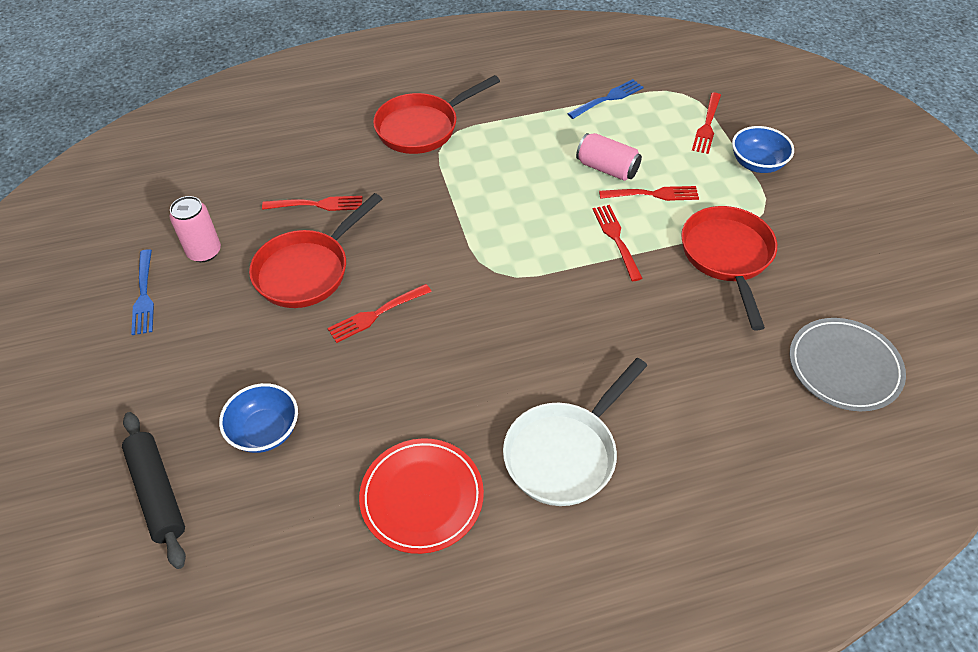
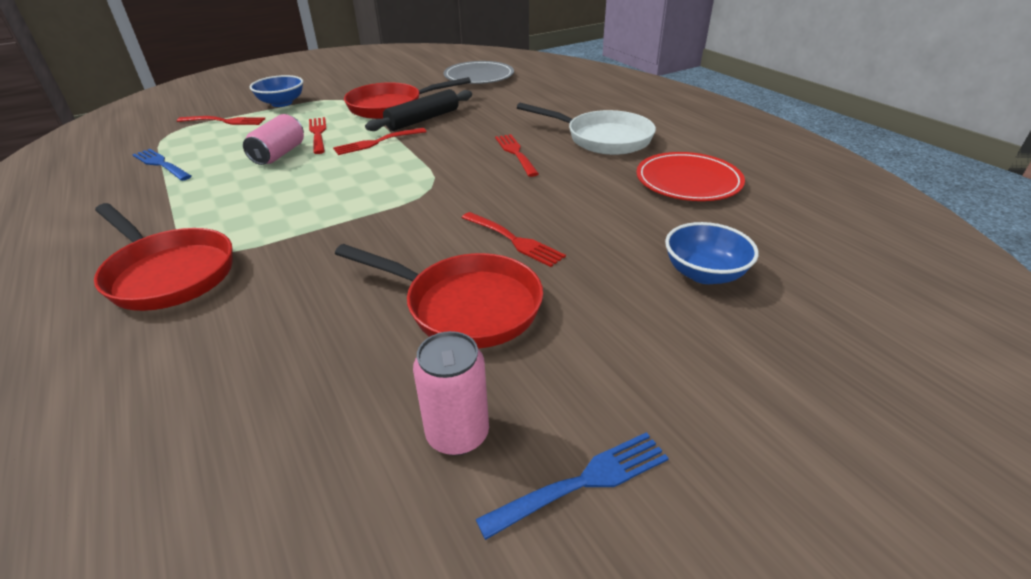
camera: 105 degrees left, 15 degrees down
(157, 493) = (843, 327): black rolling pin -> black rolling pin (423, 119)
(316, 205) = (333, 332): red fork -> red fork (516, 153)

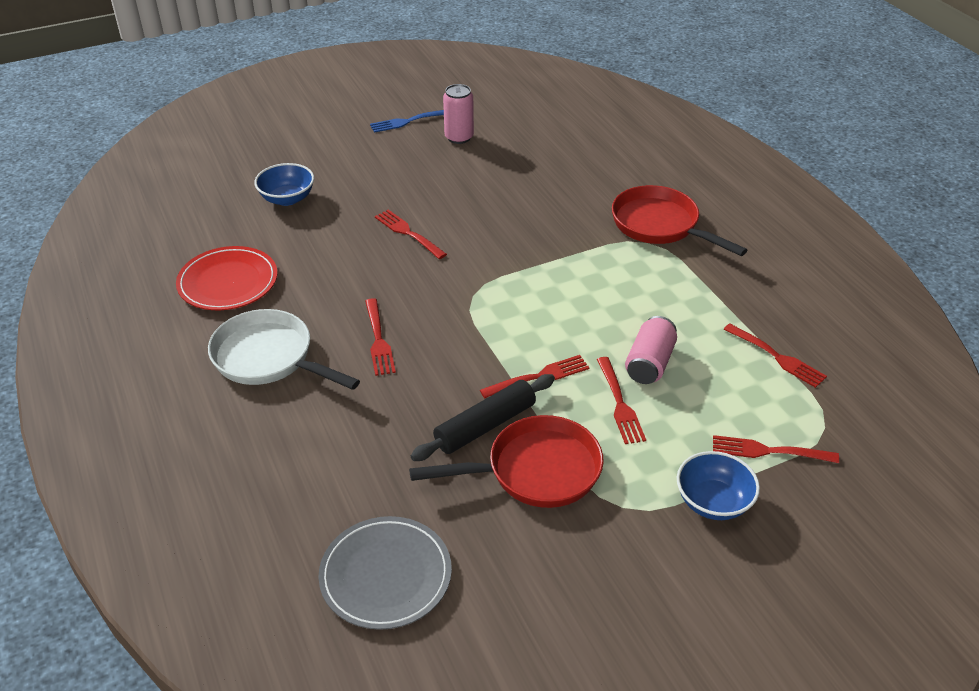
camera: 175 degrees left, 5 degrees up
(161, 164) = (776, 357): blue fork -> red fork
(465, 306) = (450, 190): red pan -> none

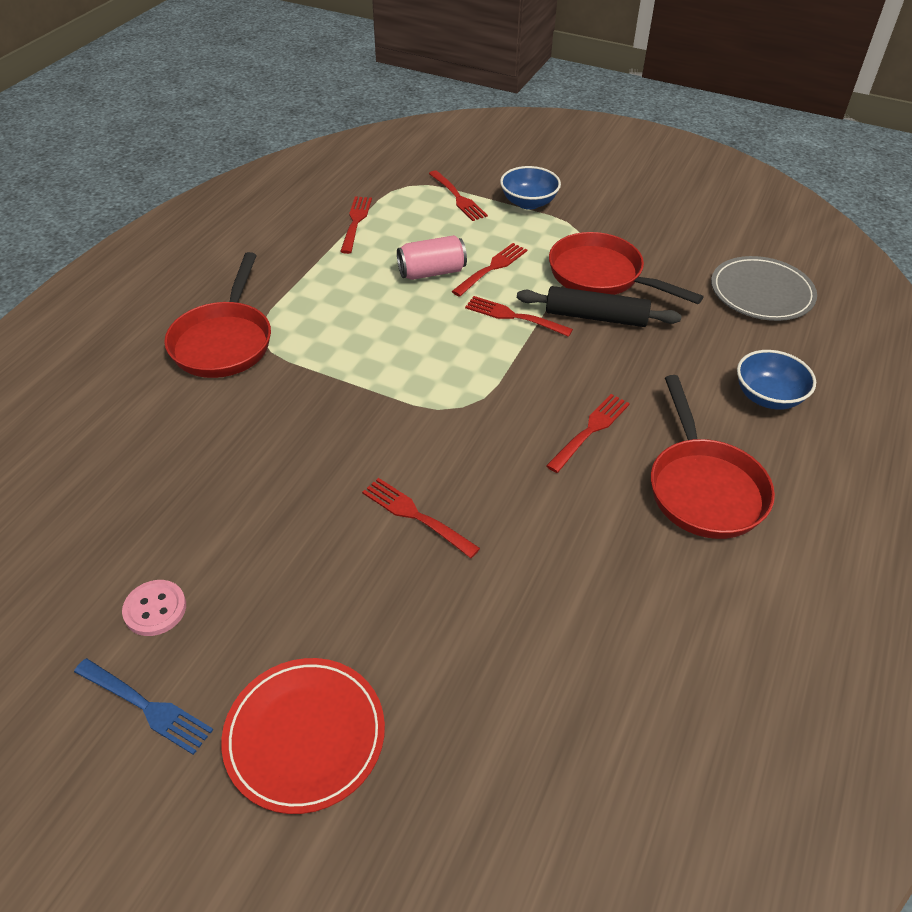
camera: 130 degrees left, 5 degrees up
(228, 282) = (666, 615): red plate -> red plate (305, 736)
(269, 358) = (703, 488): white pan -> red pan
(287, 198) = (469, 698): blue bowl -> blue bowl (768, 397)
(409, 233) = (417, 516): red fork -> red fork turned 120 degrees clockwise
(459, 137) = (155, 609): pink can -> pink button

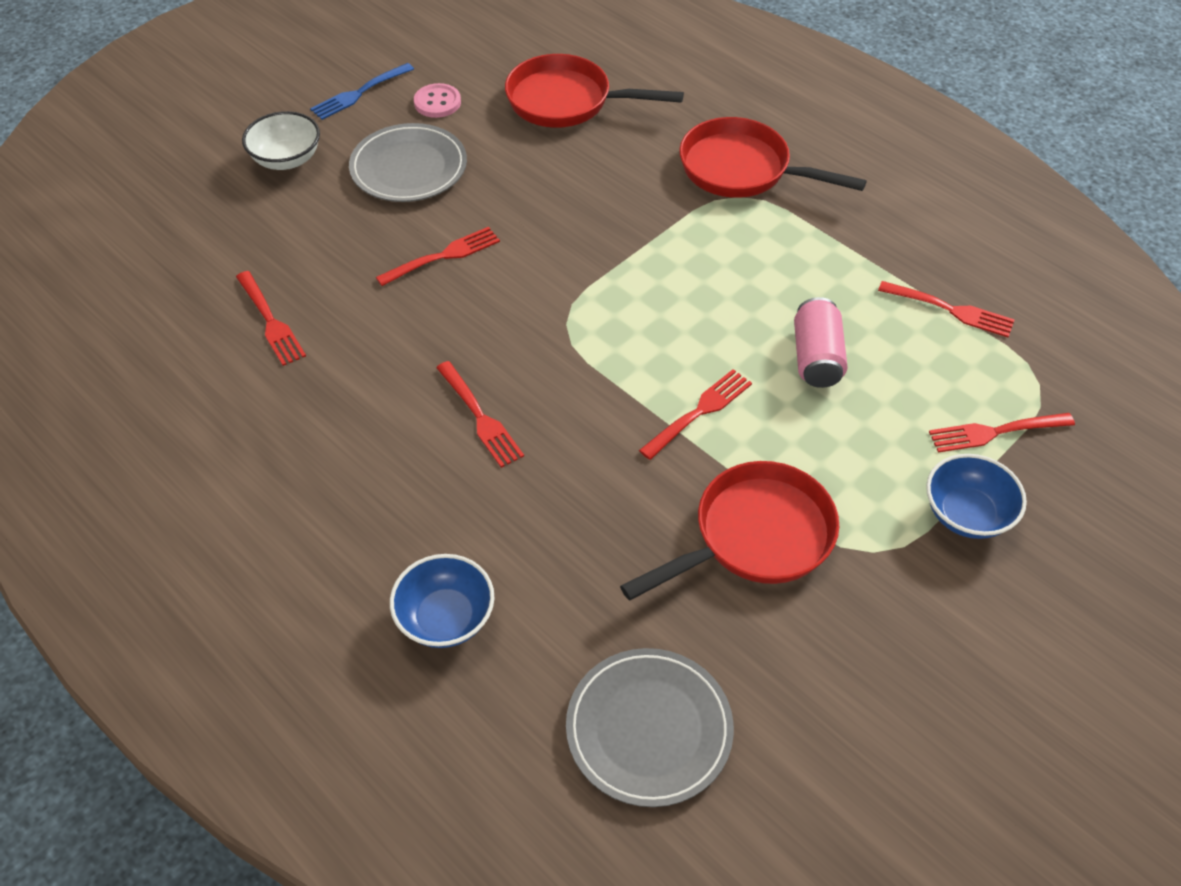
camera: 110 degrees right, 5 degrees up
(286, 594) = (409, 168): none -> grey plate
(305, 736) = (287, 159): red plate -> white bowl
(491, 269) = (807, 419): red fork -> red fork (270, 320)
(596, 317) = (668, 496): black rolling pin -> none
(703, 488) = (352, 483): red pan -> red pan (567, 101)

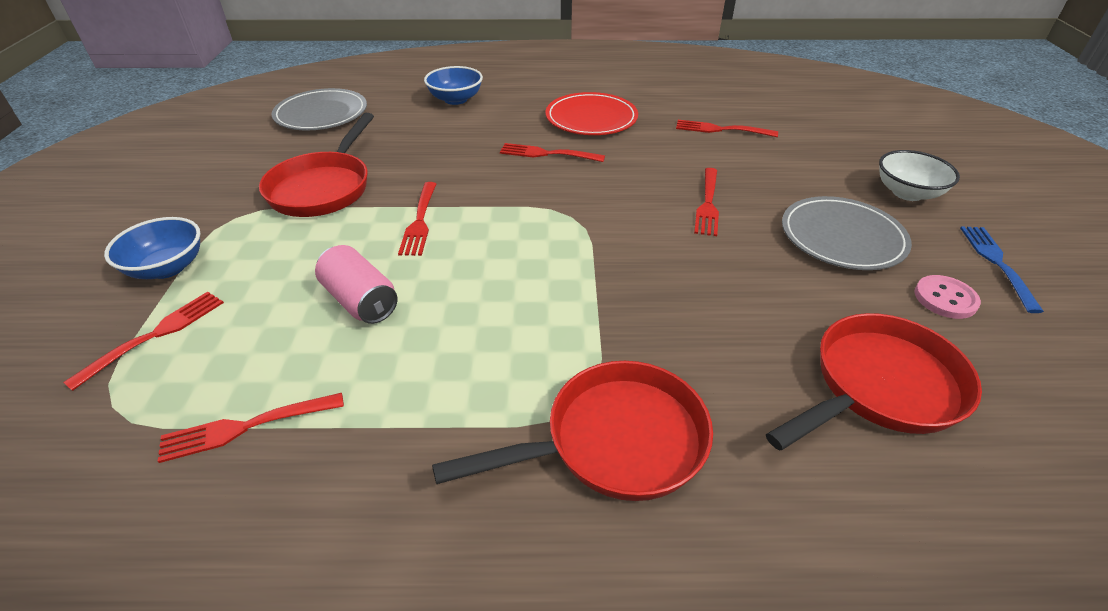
camera: 135 degrees right, 10 degrees down
(355, 440) = (591, 118): none -> red plate

